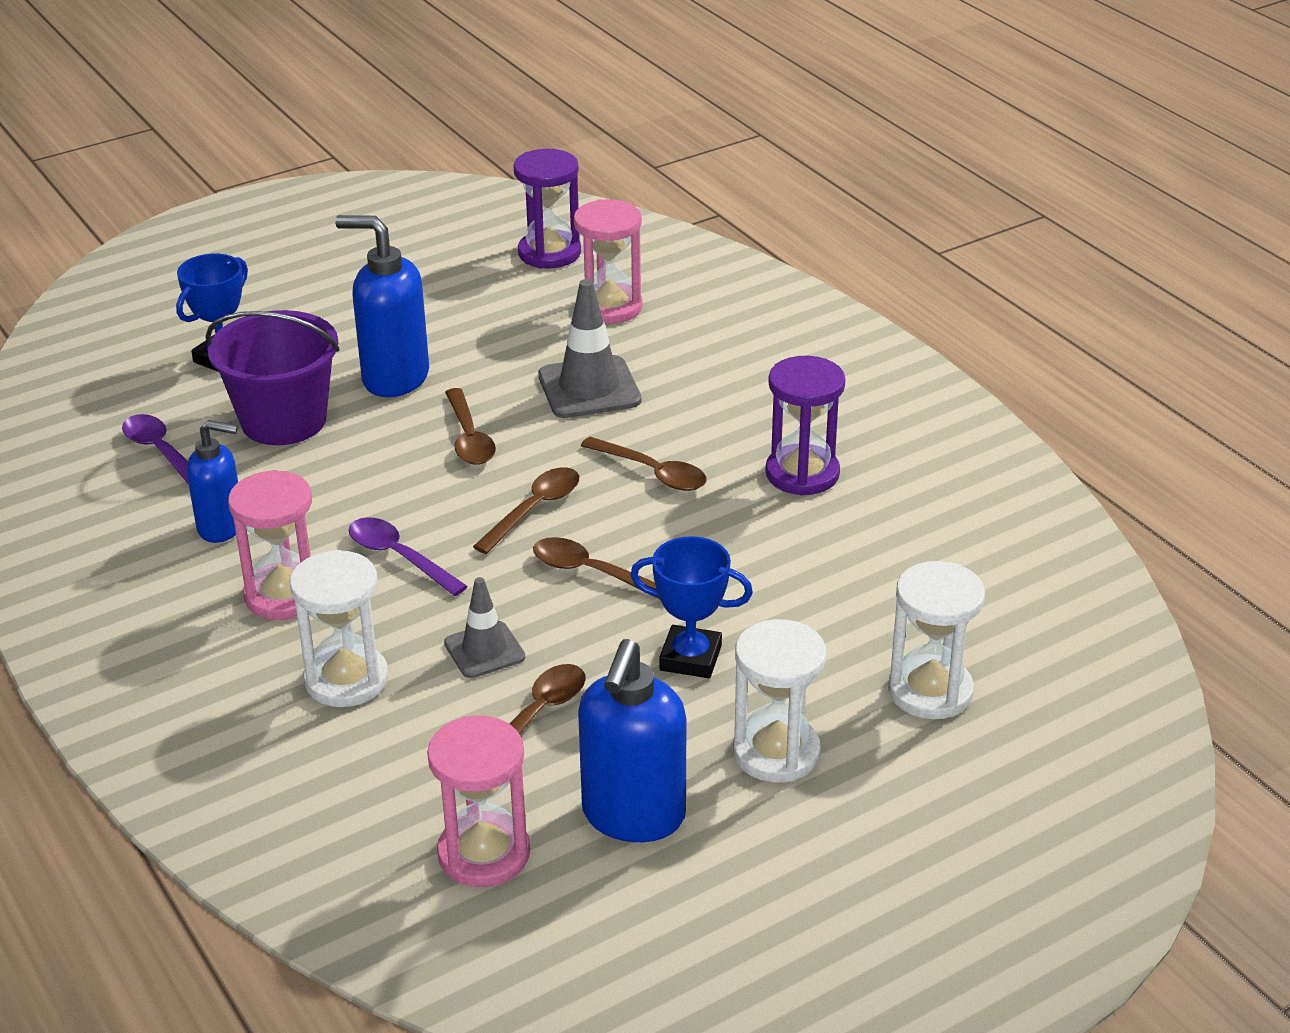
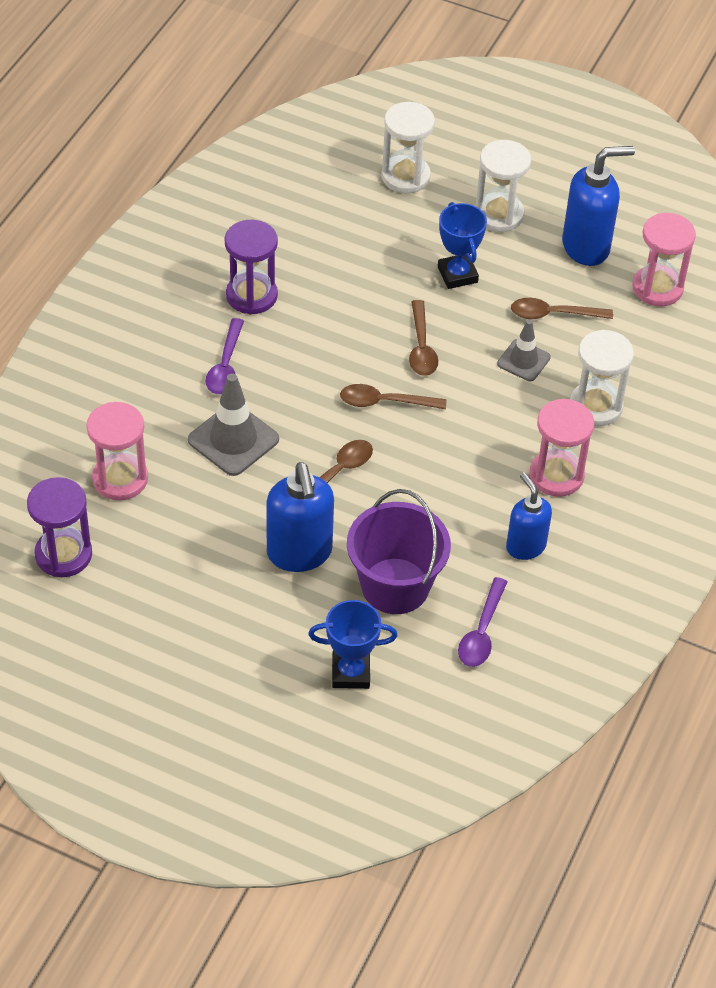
camera: 125 degrees left, 15 degrees up
(399, 557) = (480, 441): purple spoon -> purple spoon (225, 365)
(652, 472) = (304, 364): brown spoon -> none

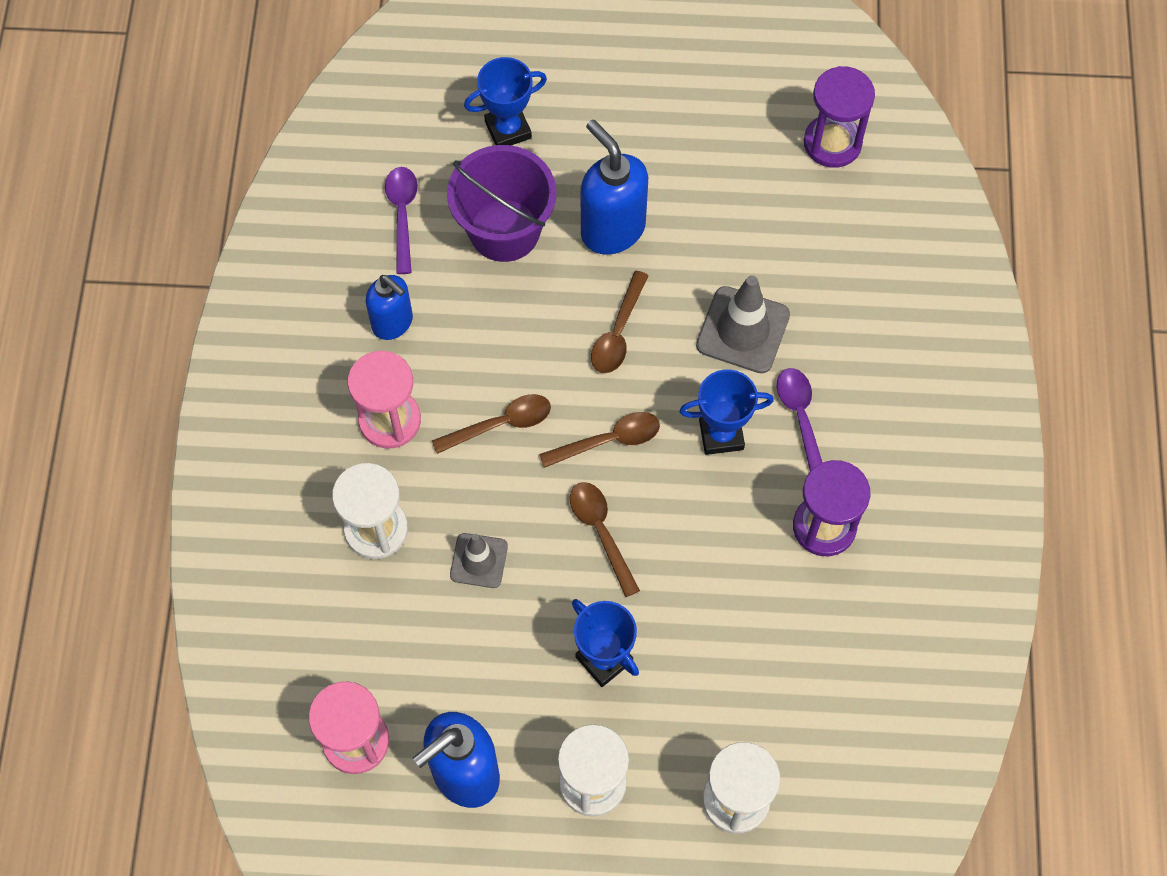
camera: 160 degrees right, 15 degrees up
(120, 479) = (828, 241): pink hourglass -> none
(294, 376) = (721, 434): none -> blue trophy
(553, 314) = (468, 645): brown spoon -> brown spoon (501, 424)

